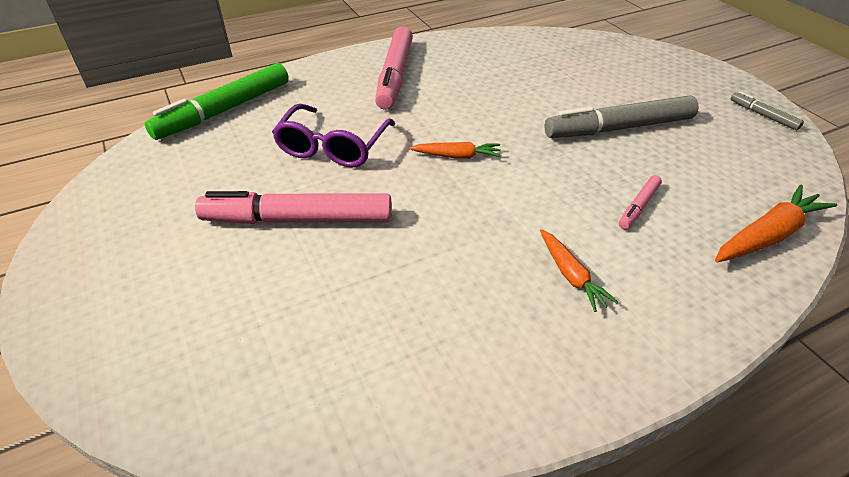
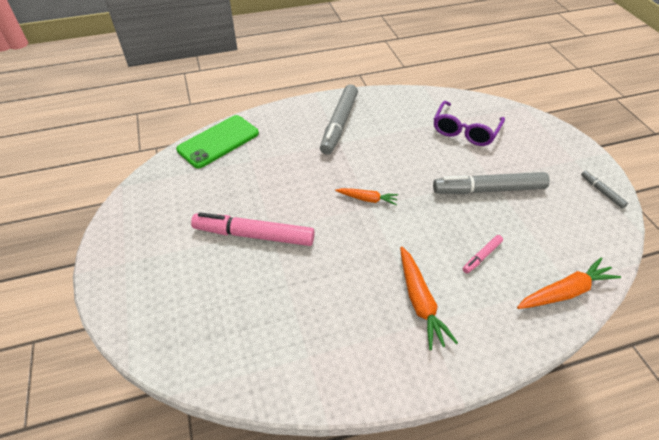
camera: 10 degrees right, 5 degrees up
(224, 110) = (218, 141): green marker -> green phone
(333, 146) = (286, 180): purple glasses -> purple glasses (465, 130)
(395, 75) = (339, 124): pink marker -> grey marker
(571, 275) = (420, 302): orange carrot -> orange carrot, size x1.59

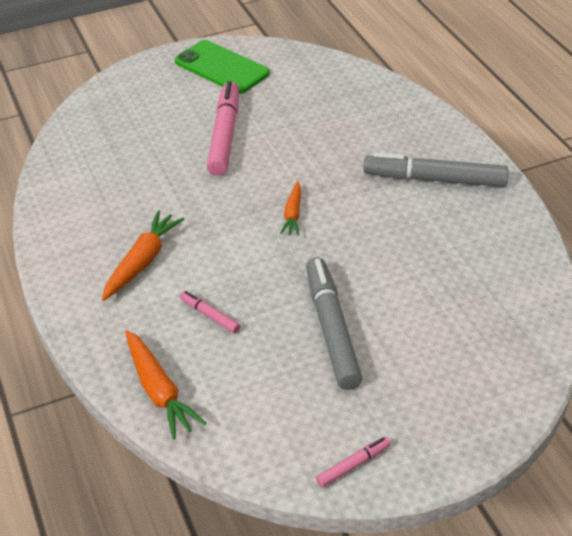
camera: 85 degrees right, 5 degrees down
(218, 141) = (369, 87): green phone -> green phone (221, 68)
(420, 302) = (142, 261): orange carrot -> orange carrot turned 135 degrees clockwise
(465, 130) = (461, 309): purple glasses -> none
(602, 191) = (353, 465): grey marker -> pink marker

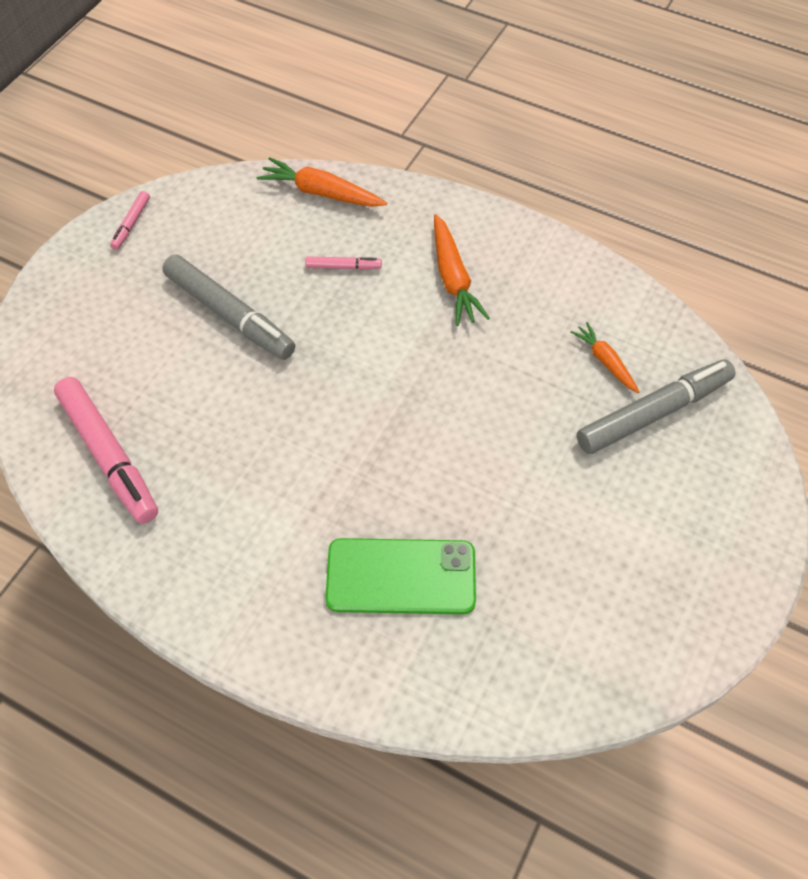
camera: 140 degrees right, 15 degrees up
(221, 68) = (676, 588): green phone -> green phone (401, 576)
(224, 135) = (545, 473): pink marker -> pink marker (109, 455)
(293, 214) = (369, 412): orange carrot -> orange carrot (605, 361)
(434, 179) = (256, 560): grey marker -> grey marker (653, 413)

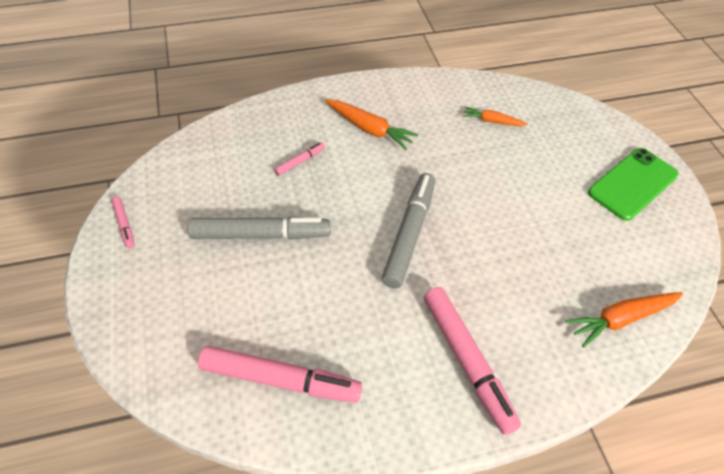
camera: 45 degrees left, 5 degrees down
(275, 574) = (467, 361): none -> pink marker
(321, 193) = (237, 129): orange carrot -> orange carrot (621, 319)
(401, 576) = (531, 304): green phone -> green phone (632, 184)
(653, 413) = (541, 131): grey marker -> grey marker (409, 234)

